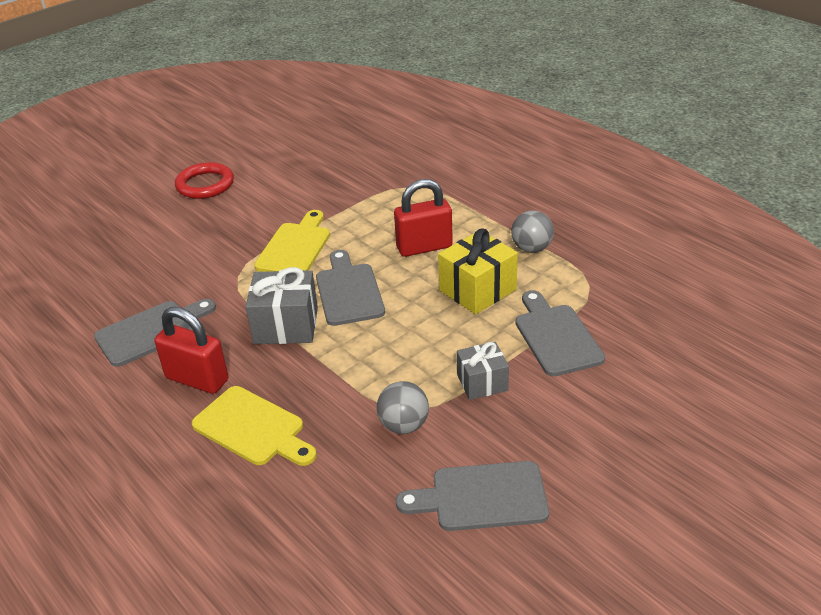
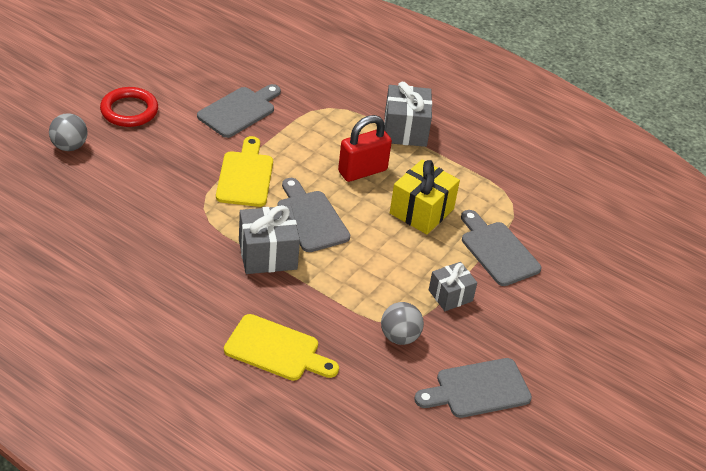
camera: 20 degrees left, 5 degrees up
(151, 331) = (147, 268): grey cutting board -> grey cutting board (239, 111)
(197, 379) = (209, 310): red padlock -> none
(486, 209) = (405, 130): none -> grey gift
(531, 248) = (455, 168): grey ball -> grey ball (69, 146)

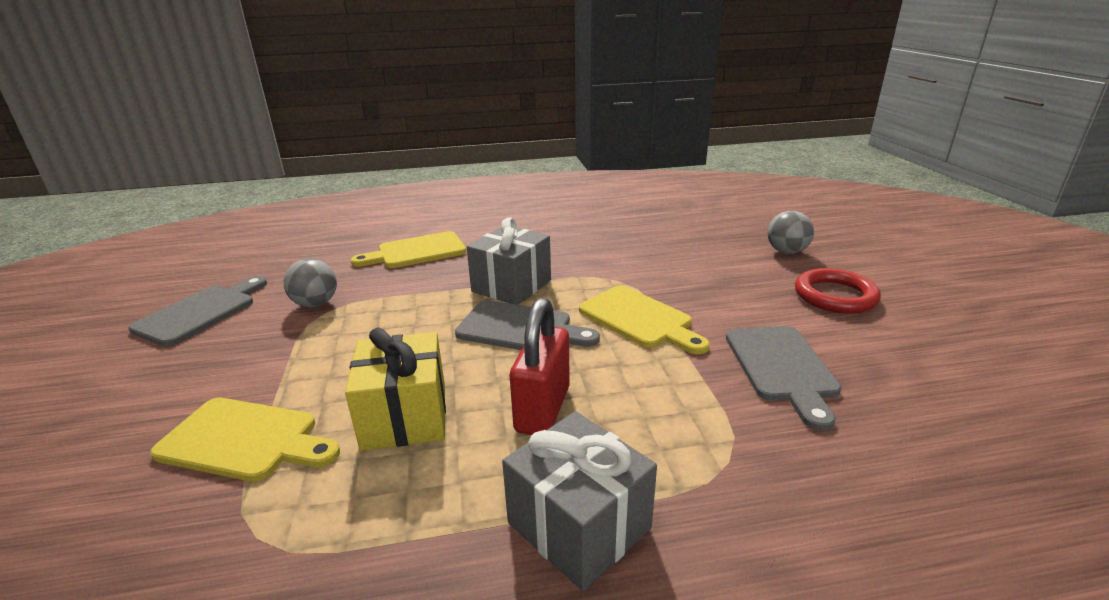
camera: 140 degrees right, 15 degrees down
(450, 295) = (284, 358): grey gift -> none
(497, 251) = (245, 440): grey cutting board -> yellow cutting board

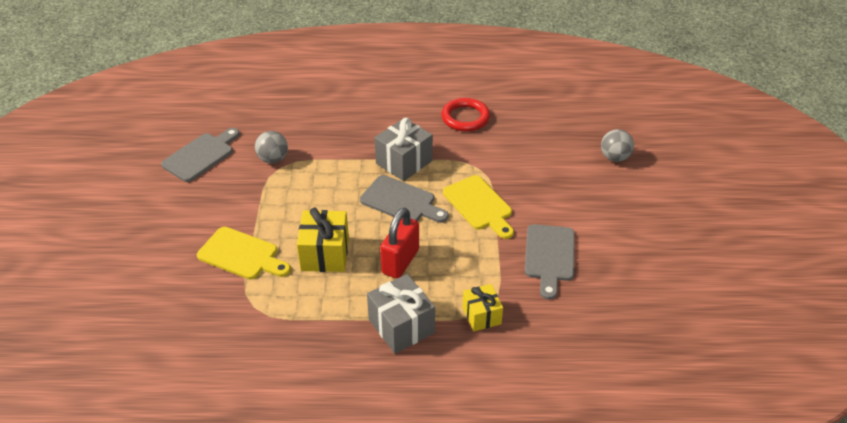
camera: 10 degrees right, 15 degrees up
(417, 252) = (343, 116): yellow cutting board -> none
(725, 478) = (481, 315): none -> yellow gift
(835, 296) = (621, 206): red ring -> red ring (465, 118)

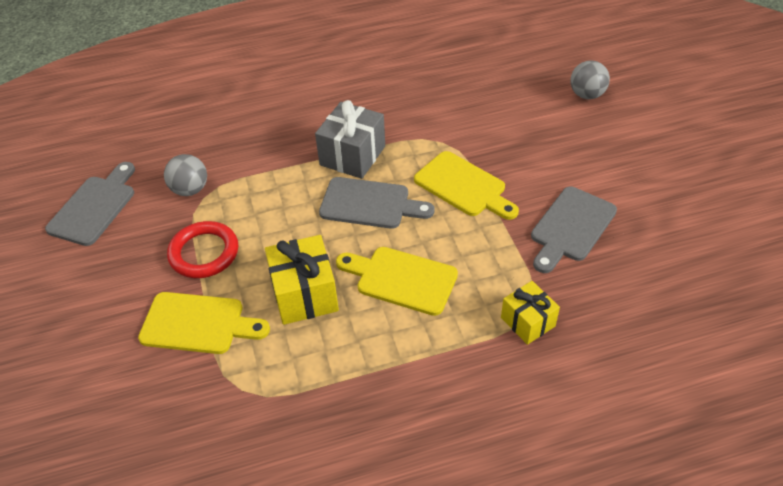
camera: 15 degrees left, 5 degrees up
(400, 261) = (401, 279): red padlock -> yellow cutting board
(401, 326) = (438, 362): grey gift -> none
(465, 118) = (401, 87): red ring -> red ring (204, 253)
(549, 256) = (571, 227): grey cutting board -> grey cutting board turned 45 degrees clockwise

